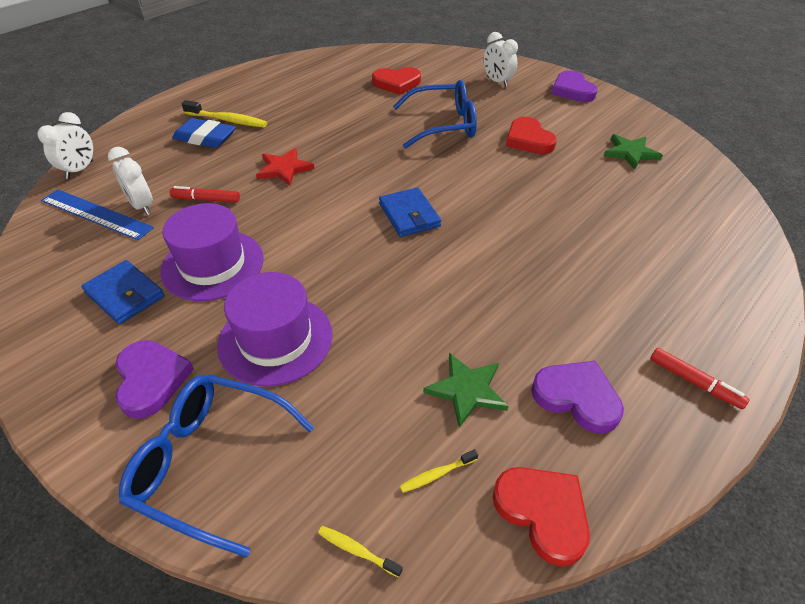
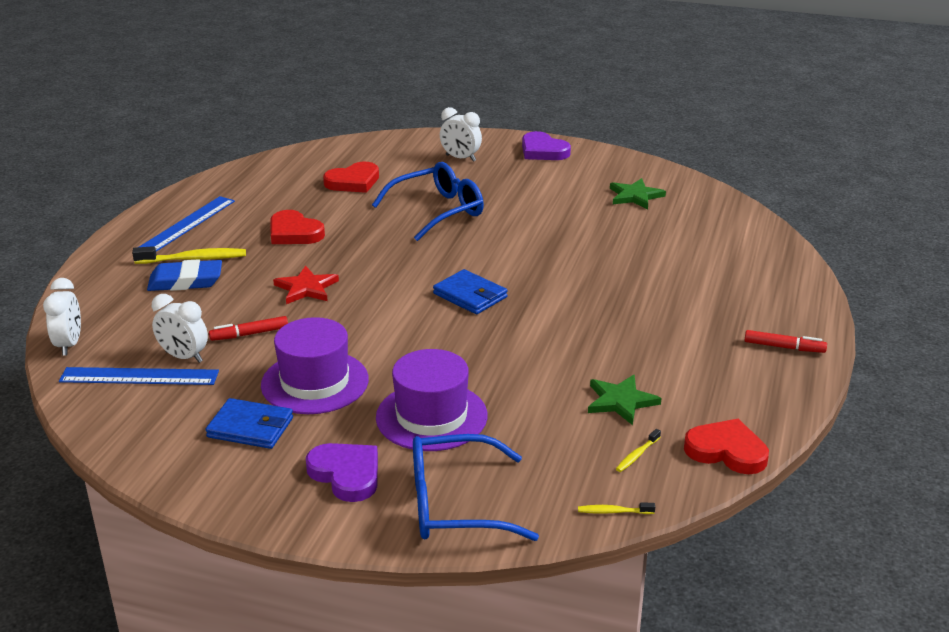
camera: 25 degrees left, 15 degrees down
(249, 90) = (187, 224): none -> blue ruler
(528, 140) = (533, 206): red heart -> red heart (294, 233)
(577, 397) = (706, 381): purple heart -> none

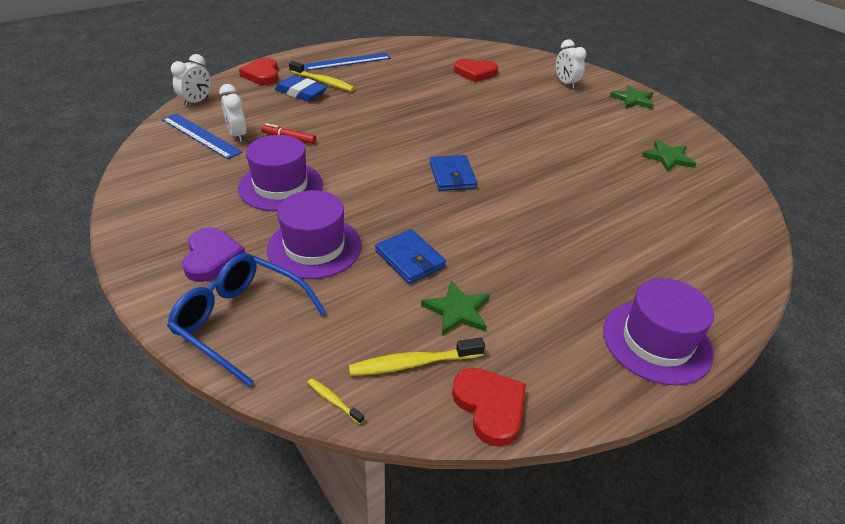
camera: 35 degrees right, 10 degrees up
(250, 427) = (207, 196): blue wallet -> blue wallet (410, 259)
(294, 233) = (398, 89): red heart -> red heart (262, 75)
(306, 288) = (359, 125): red star -> none
(438, 211) = (505, 111): blue glasses -> none
(543, 151) = (633, 100): purple heart -> green star
(637, 455) = (412, 363): yellow toothbrush -> yellow toothbrush, size x1.95
(784, 347) = (656, 341): red marker -> purple hat

